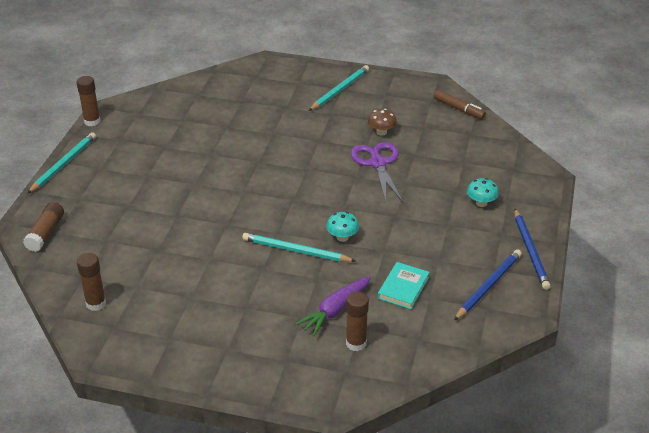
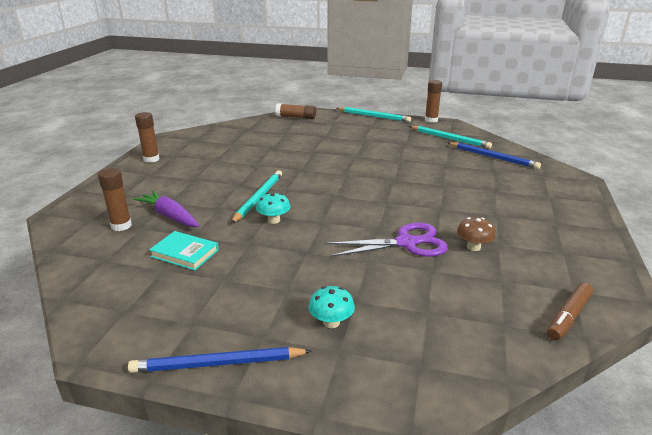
camera: 90 degrees right, 10 degrees down
(96, 303) = (219, 134): brown glue stick -> brown glue stick (151, 159)
(339, 90) = (551, 220): turquoise pencil -> turquoise pencil (449, 139)
(488, 286) = (162, 315): blue pencil -> blue pencil (493, 157)

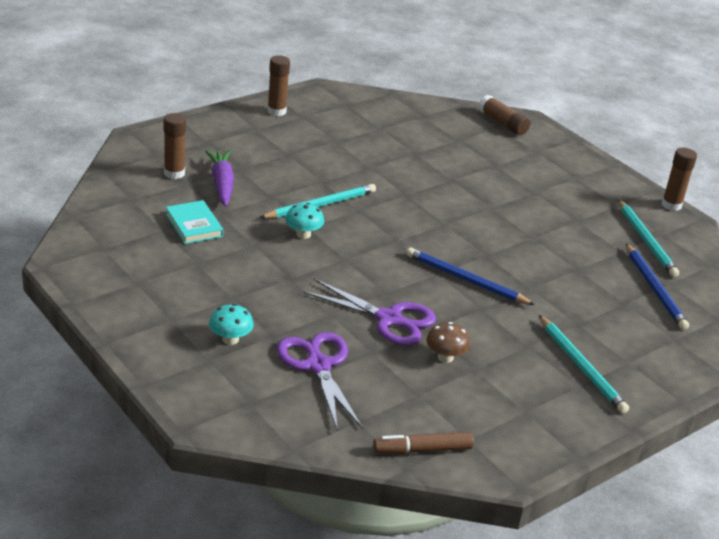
camera: 35 degrees right, 5 degrees up
(218, 364) = (121, 318): blue pencil -> blue pencil (465, 280)
(374, 116) = (603, 165): turquoise pencil -> turquoise pencil (581, 367)
(417, 301) = (318, 365): none -> purple scissors

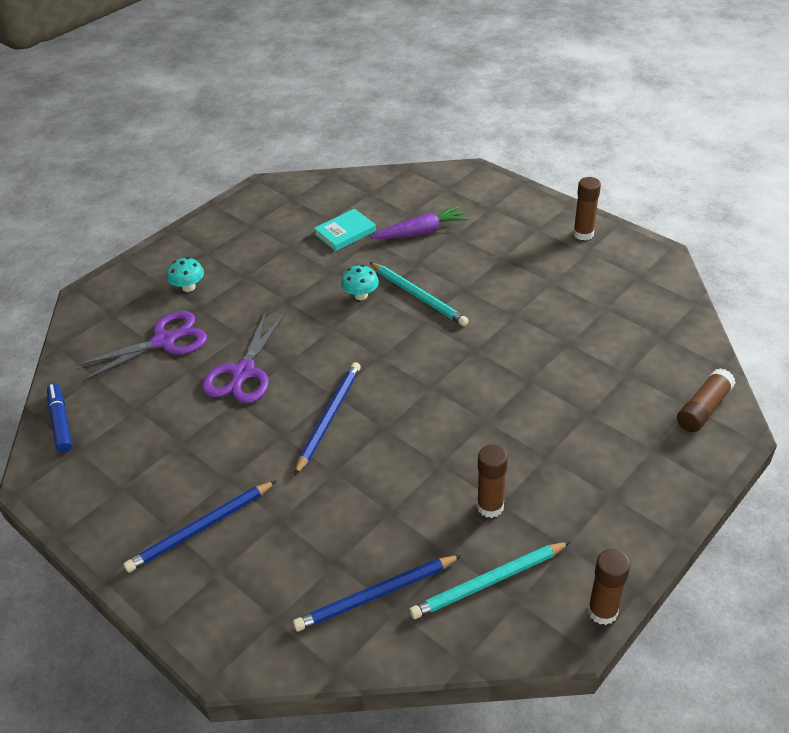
camera: 85 degrees right, 10 degrees up
(174, 173) = (423, 204): brown glue stick -> brown glue stick (490, 506)
(422, 450) = (61, 422): brown marker -> blue marker
(445, 357) = (193, 419): brown mushroom -> none
(581, 367) = (201, 528): turquoise pencil -> blue pencil

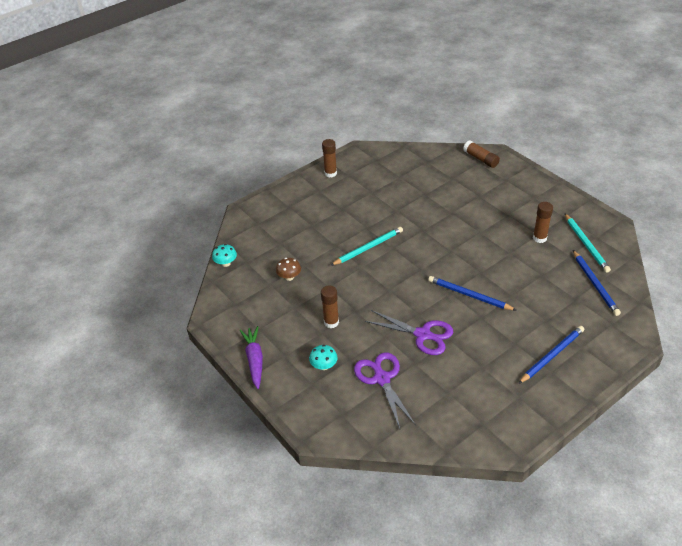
camera: 80 degrees left, 0 degrees up
(61, 422) = (455, 436): blue marker -> none
(201, 528) = (552, 355): blue pencil -> blue pencil turned 105 degrees counterclockwise
(345, 233) = (289, 277): turquoise book -> brown mushroom
(361, 295) = (360, 274): turquoise mushroom -> turquoise mushroom (226, 263)
(421, 232) = (303, 240): purple carrot -> purple carrot (254, 360)
(602, 611) = (600, 211): brown glue stick -> brown glue stick (331, 322)

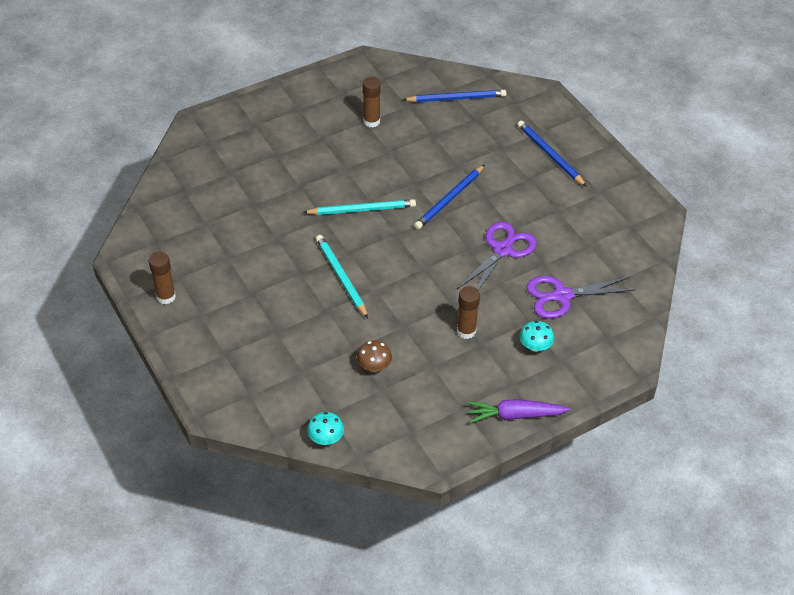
camera: 85 degrees left, 5 degrees up
(481, 159) = (202, 138): brown glue stick -> none
(586, 244) = (393, 88): turquoise pencil -> turquoise pencil (362, 209)

